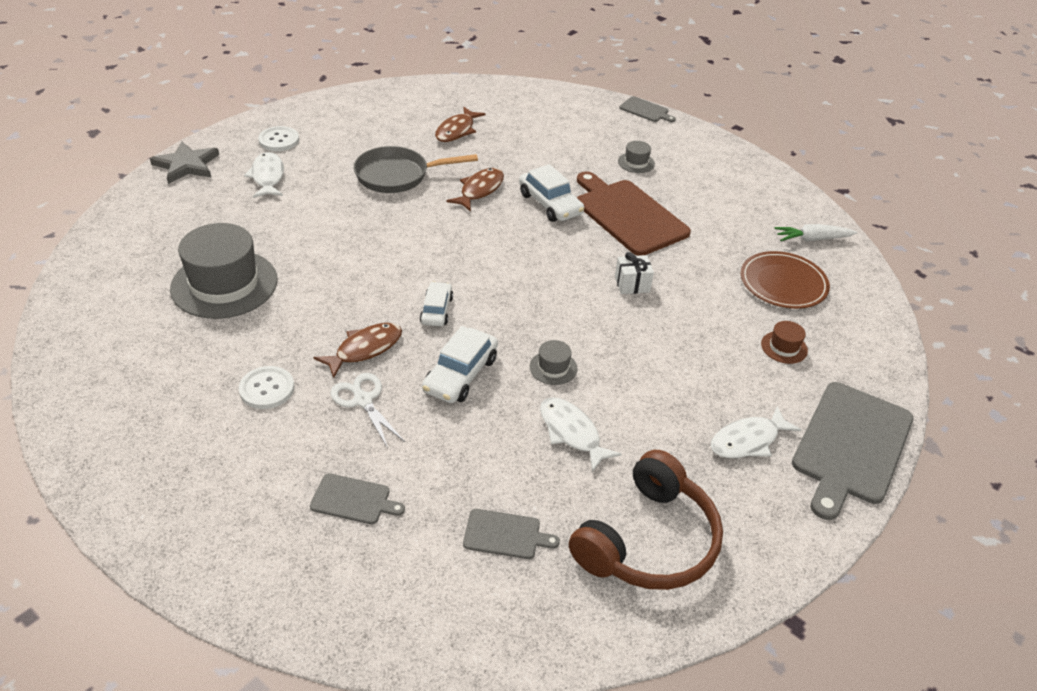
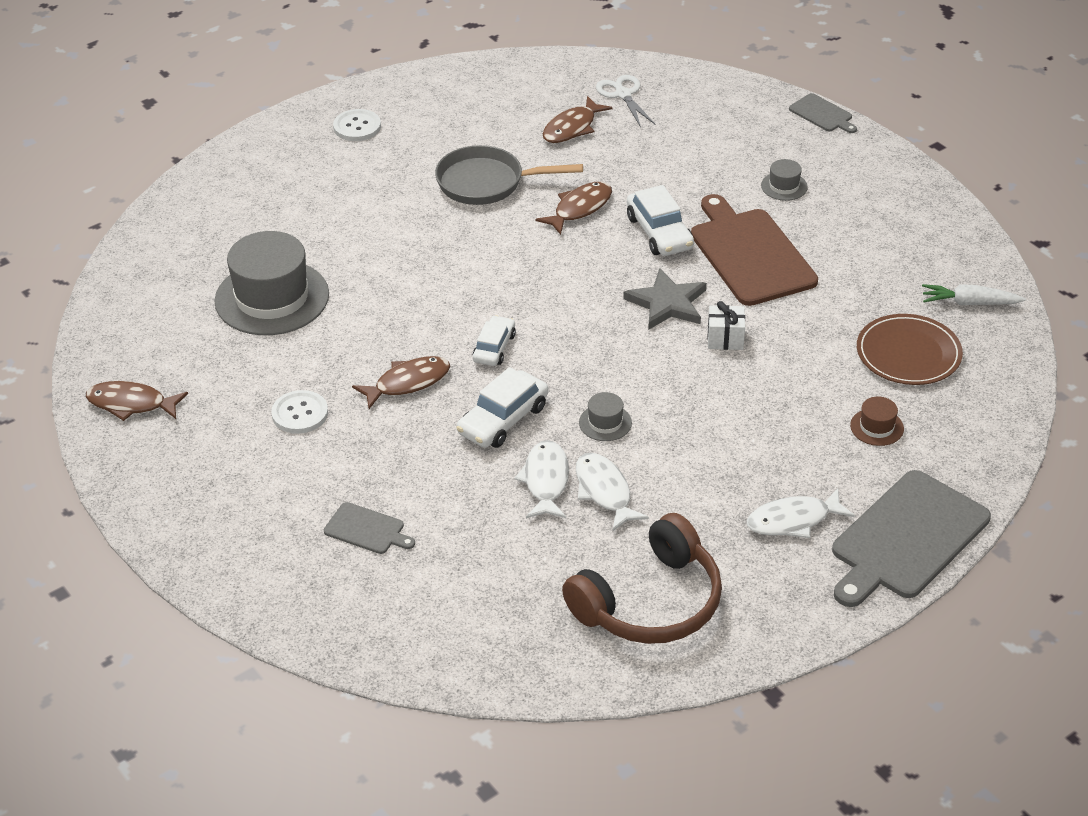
camera: 15 degrees right, 0 degrees up
(95, 397) = (131, 404): none -> brown fish
(186, 165) = (248, 152): grey star -> grey star (667, 303)
(268, 177) = (337, 173): white fish -> white fish (546, 480)
(363, 400) = (395, 436): white scissors -> white scissors (623, 94)
(505, 535) = (508, 579): grey cutting board -> none

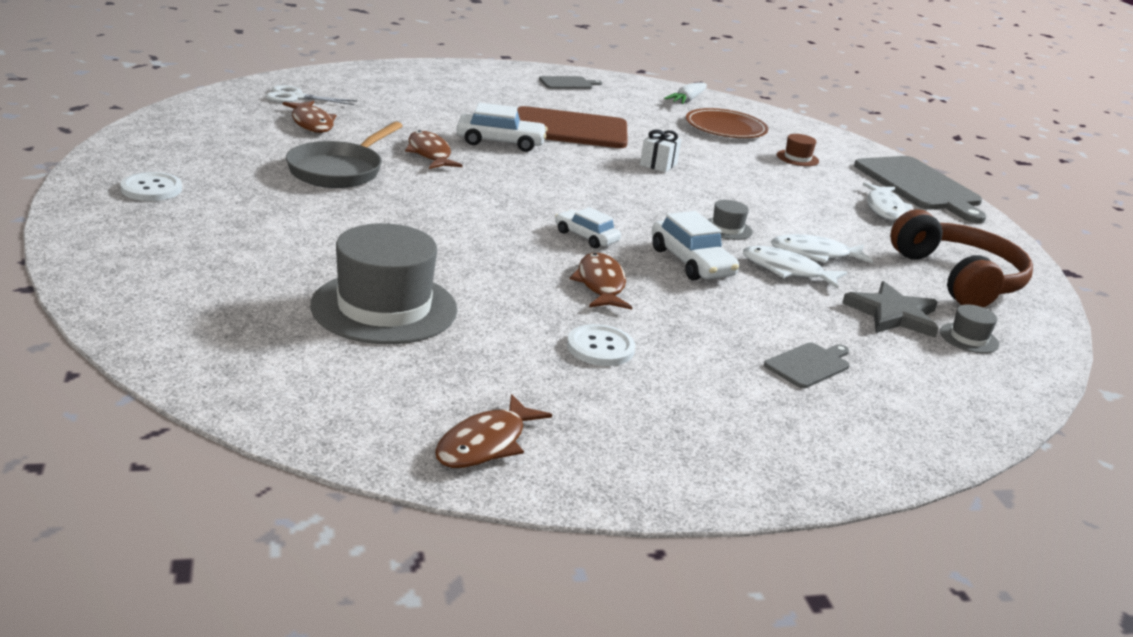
camera: 70 degrees left, 15 degrees down
(667, 303) = (594, 166): grey star -> grey star (893, 314)
(784, 186) = (495, 97): grey hat -> grey hat (969, 338)
(822, 114) = (425, 64): grey cutting board -> grey cutting board (567, 83)

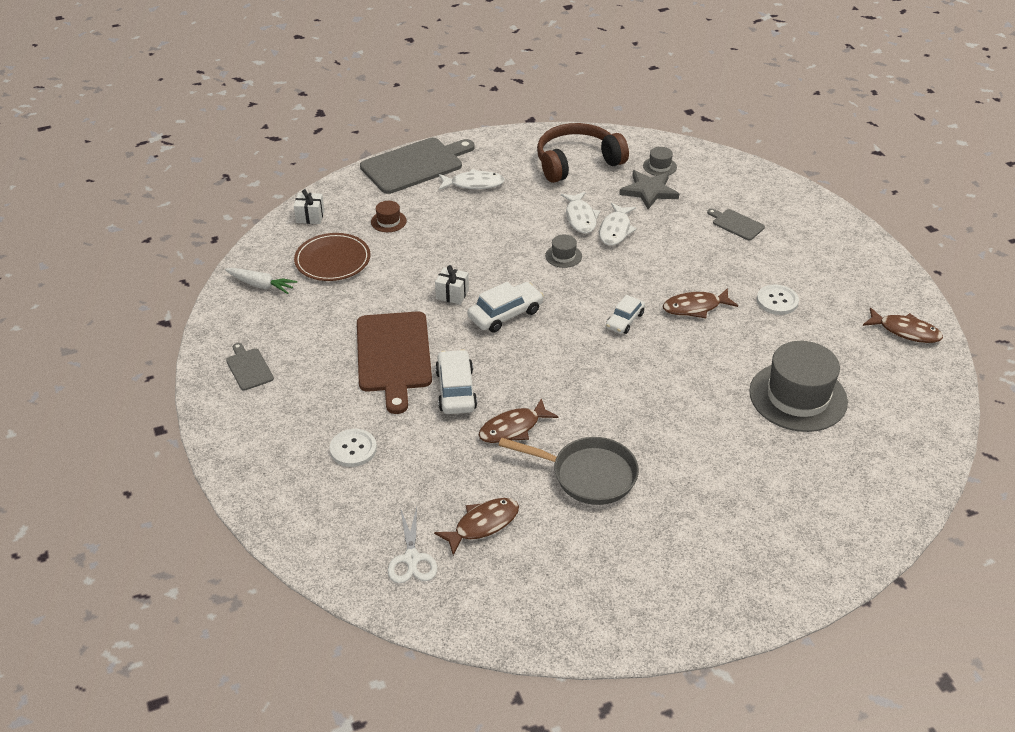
camera: 95 degrees left, 15 degrees up
(151, 189) = (704, 578): white button -> white button (353, 449)
(691, 262) = (632, 270): white car -> white car (505, 314)
(803, 129) = (310, 217): none -> white gift

